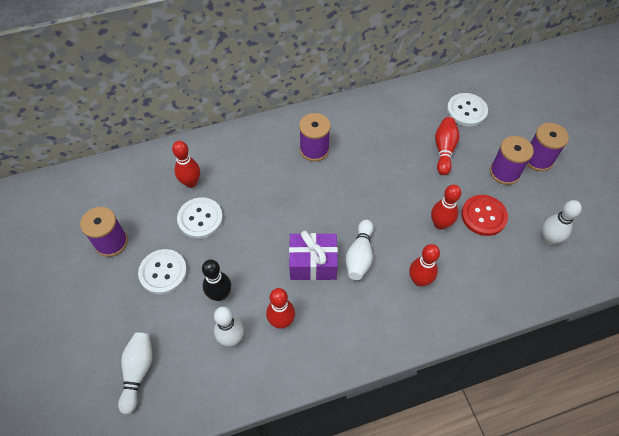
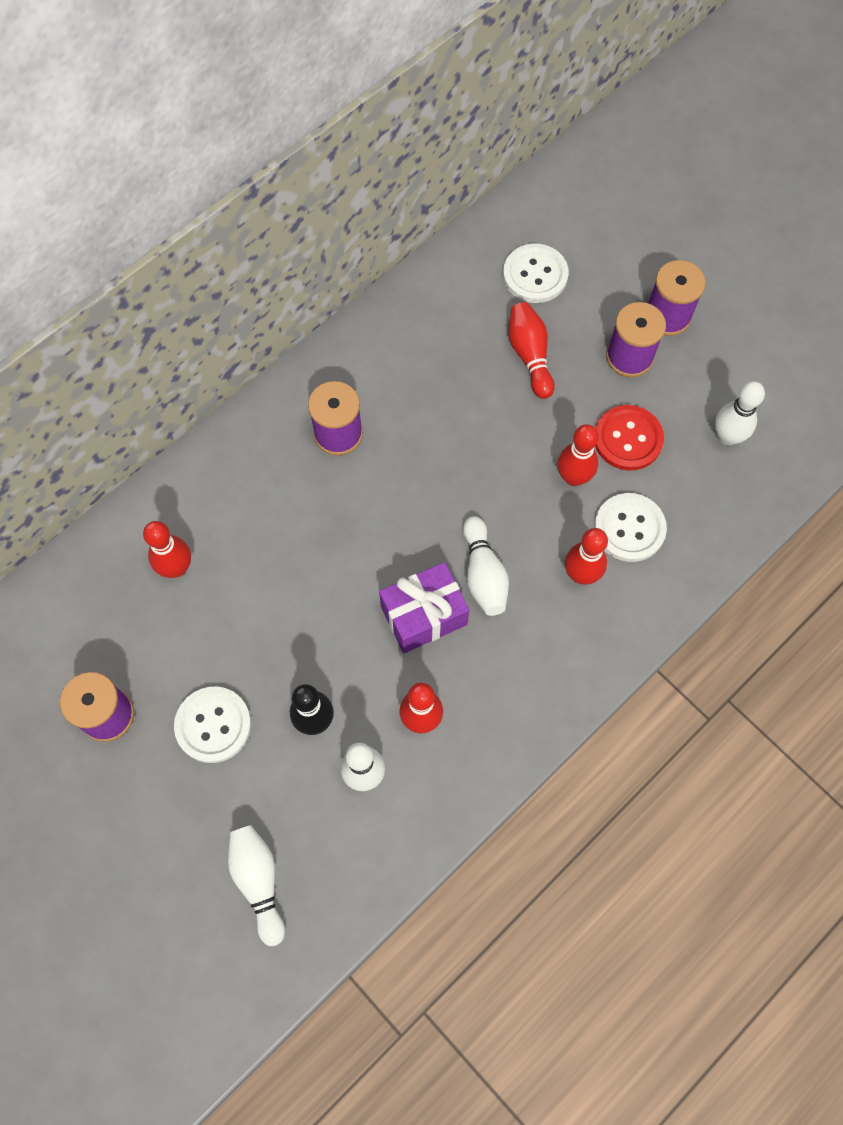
camera: 25 degrees left, 10 degrees up
(200, 219) = (223, 619): white button -> white button (629, 528)

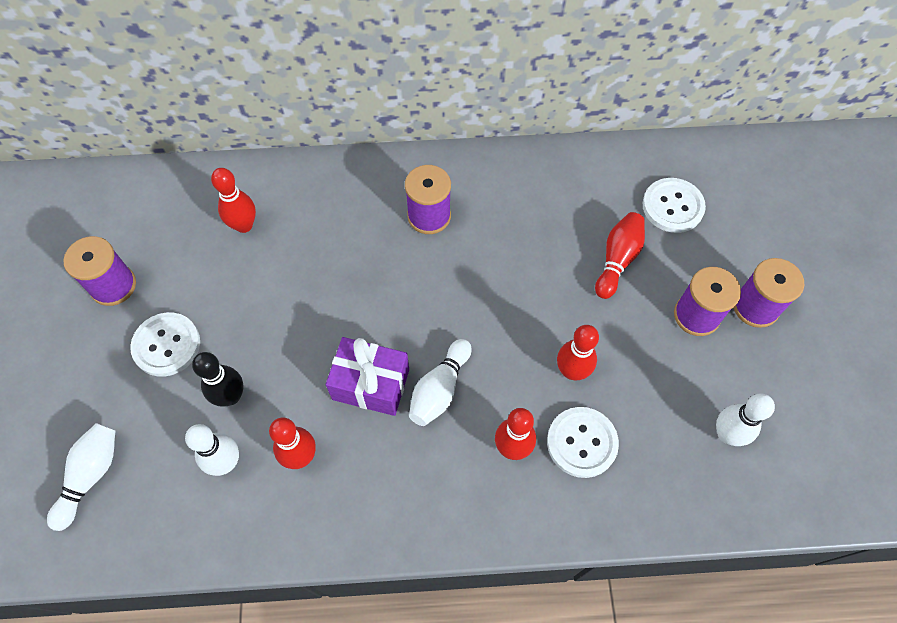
camera: 40 degrees right, 5 degrees down
(628, 439) = (641, 375): red button -> none

